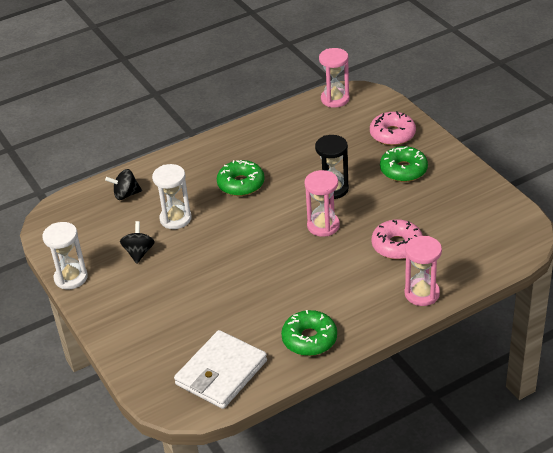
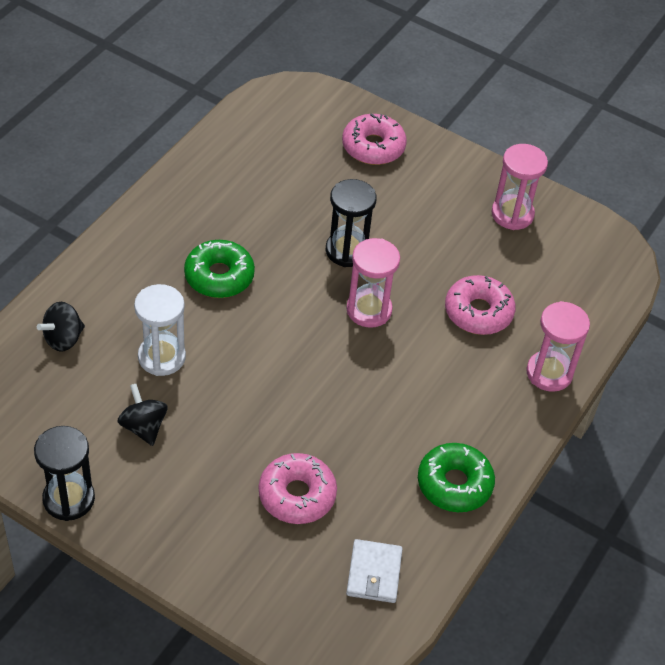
camera: 35 degrees left, 10 degrees up
(71, 278) = (69, 499): white hourglass -> black hourglass
(204, 315) = (297, 495): none -> pink donut
(221, 373) = (374, 573): white wallet -> white wallet, size x0.57
(335, 99) = (265, 109): pink hourglass -> pink hourglass (512, 214)
(403, 170) = (419, 197): green donut -> none

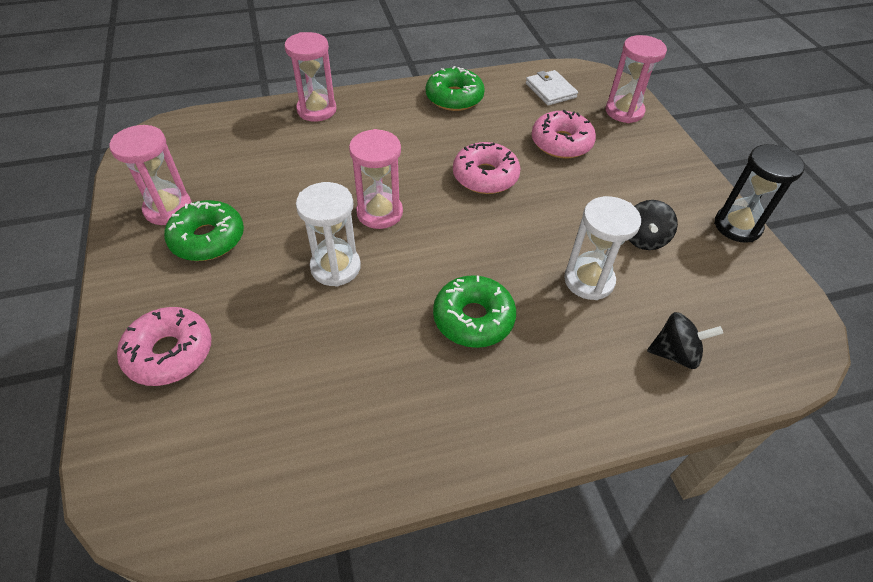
camera: 135 degrees left, 0 degrees up
(271, 596) = (624, 111): none -> pink hourglass
(347, 250) = (335, 267): black hourglass -> white hourglass
(374, 573) = (550, 90): white wallet -> white wallet turned 75 degrees counterclockwise
(454, 214) = (208, 239): none -> green donut
(478, 312) = (305, 164): pink donut -> pink donut (485, 176)

